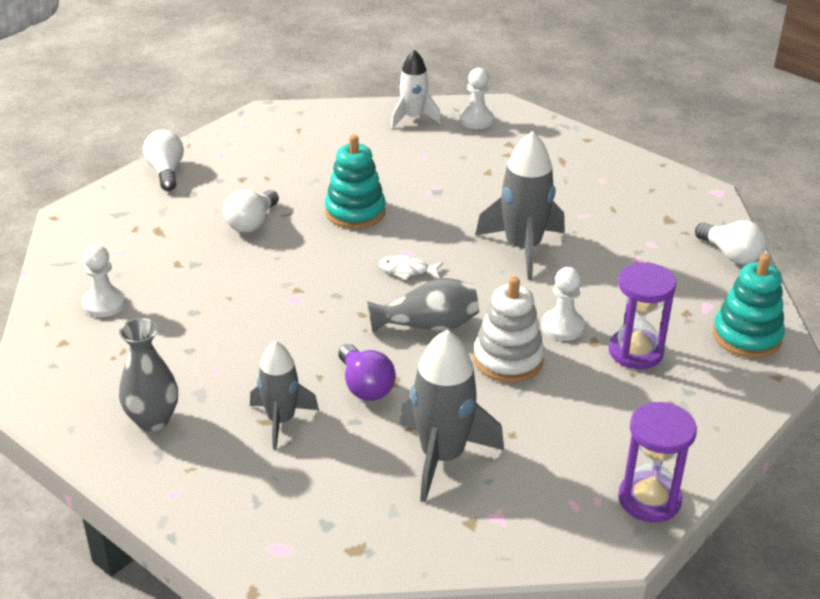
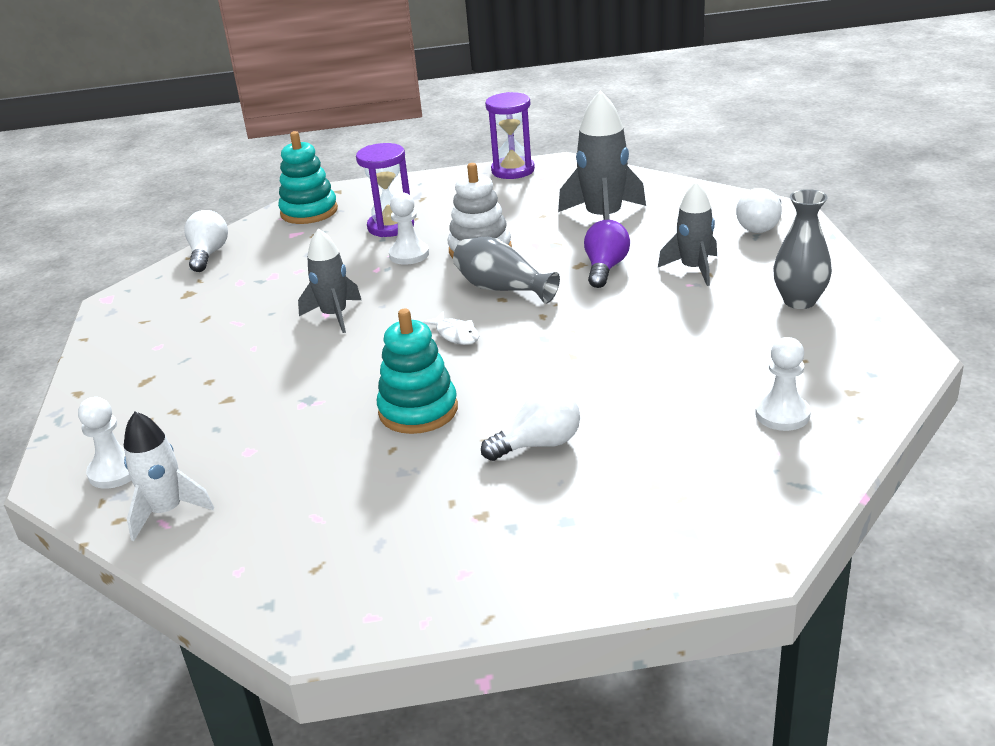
camera: 135 degrees left, 5 degrees down
(166, 172) = (566, 577): white light bulb -> white light bulb (760, 226)
(522, 248) = (334, 315): grey rocket -> grey rocket, size x0.65

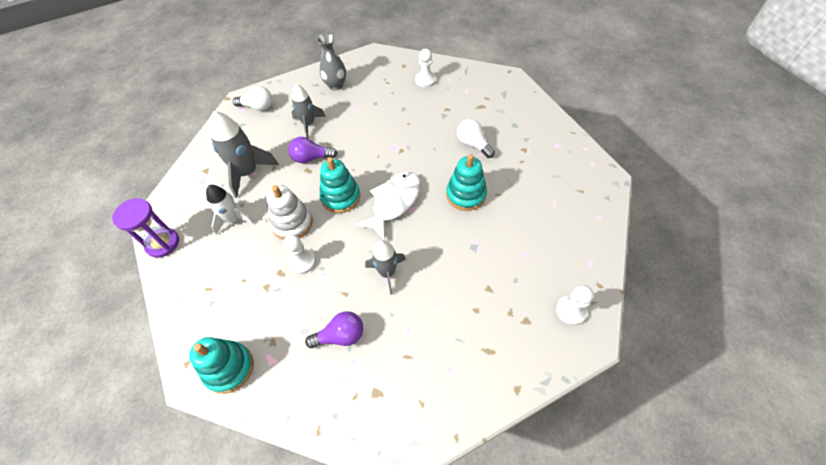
camera: 110 degrees left, 25 degrees up
(167, 511) = (583, 266): white rocket -> white rocket (233, 220)
(208, 254) = (312, 415): white light bulb -> none
(278, 276) = (341, 336): none -> purple light bulb
(391, 227) = (258, 291): purple hourglass -> none
(455, 334) = (394, 203): white fish -> white fish, size x2.07
(502, 289) = (340, 197): grey vase -> turquoise stacking toy

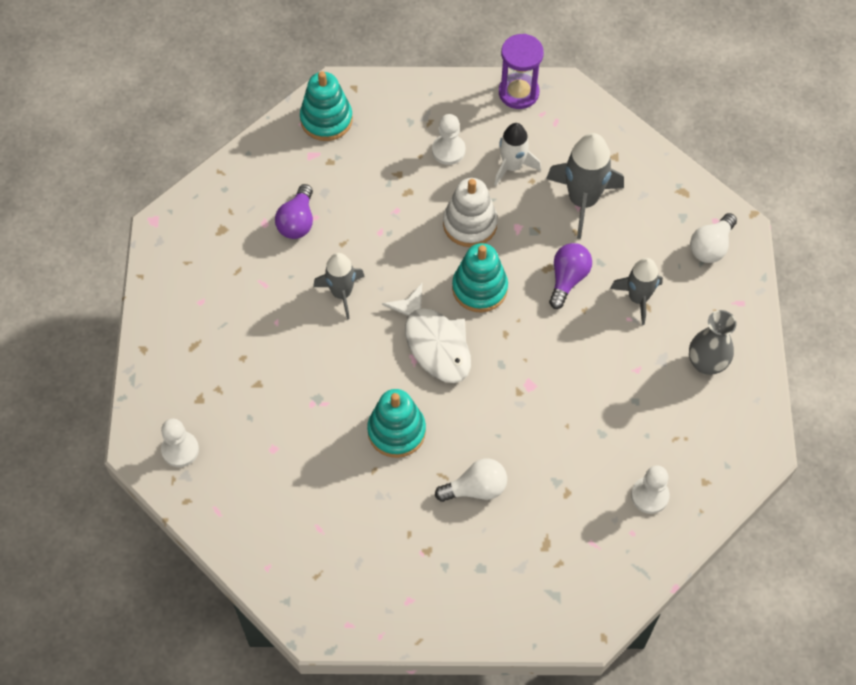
camera: 115 degrees right, 5 degrees up
(302, 262) = (409, 216): white pawn -> white pawn (448, 150)

